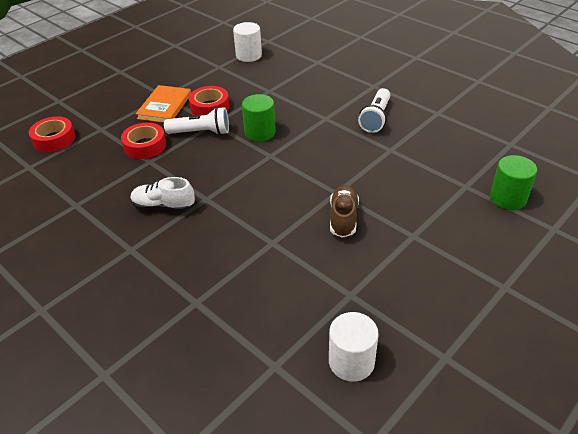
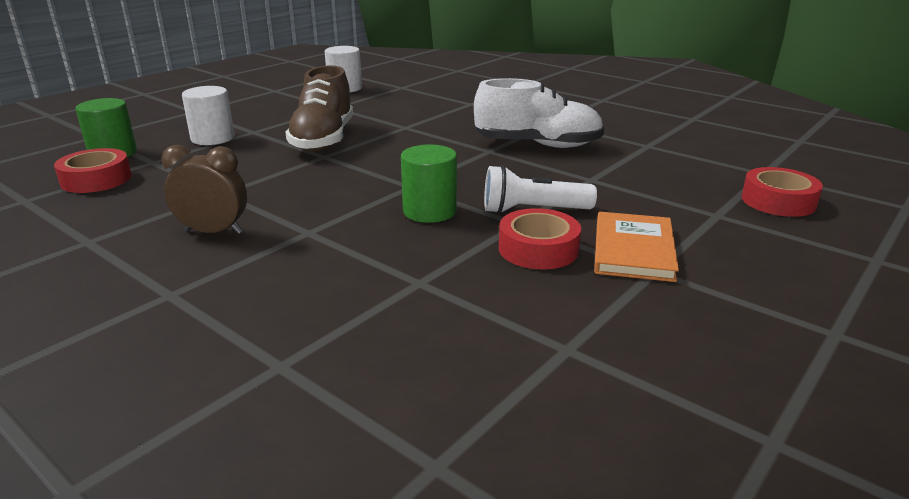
camera: 175 degrees right, 15 degrees down
(145, 146) = (614, 194): red tape -> red tape (96, 179)
(164, 206) = (538, 145): white shoe -> white shoe, size x1.58
(249, 55) = (491, 390): white cylinder -> white cylinder (212, 138)
(343, 218) = (323, 140): brown shoe -> brown shoe, size x1.58
(376, 118) = (213, 232): white flashlight -> brown clock

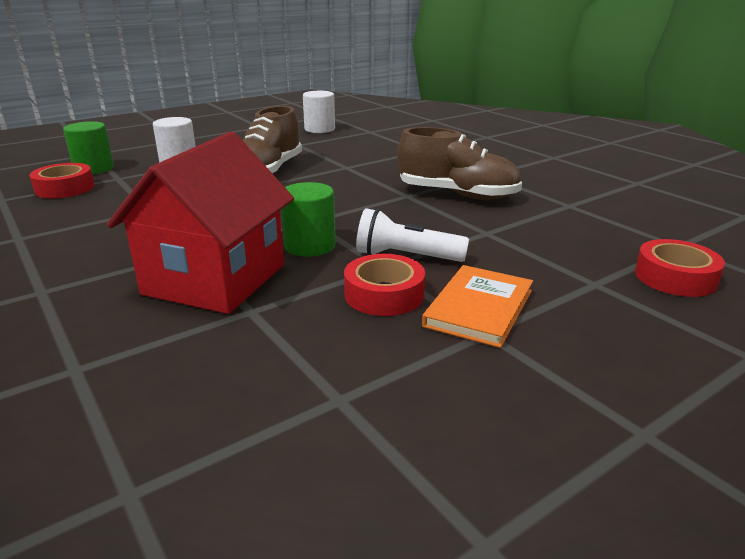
camera: 15 degrees right, 0 degrees up
(213, 232) = (116, 242): brown clock -> none
(357, 256) = (215, 279): none -> red house
(538, 145) = (457, 194): white shoe -> brown shoe

